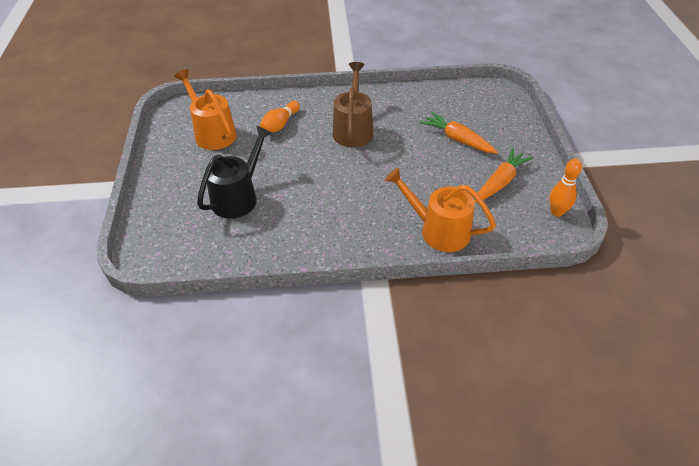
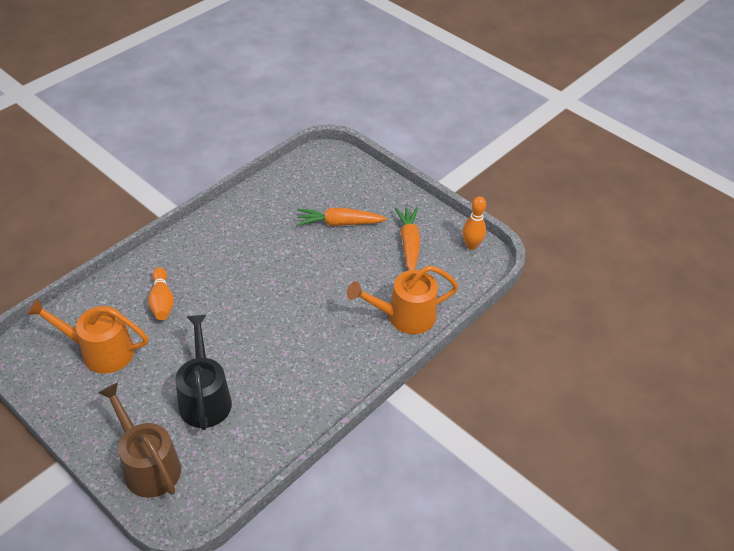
camera: 45 degrees left, 0 degrees up
(353, 129) = (239, 265): brown watering can -> brown watering can (147, 465)

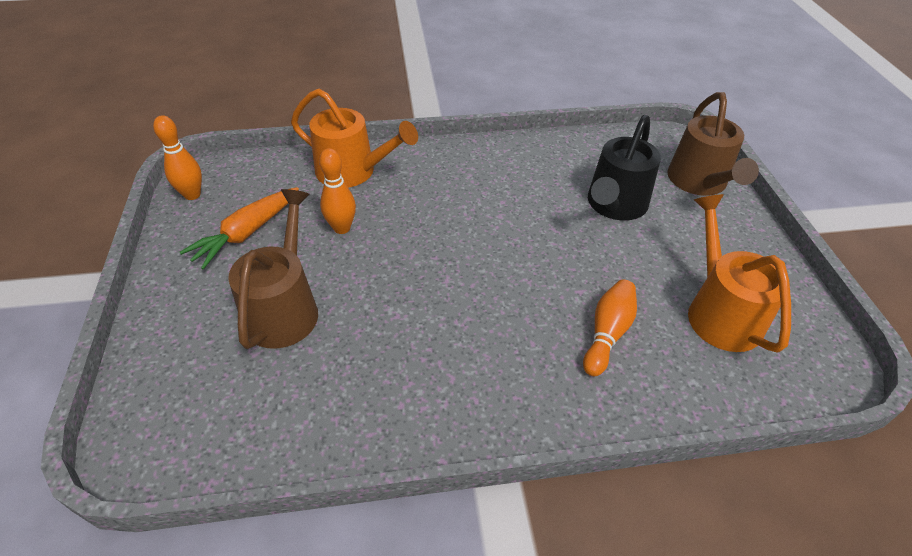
camera: 140 degrees left, 0 degrees up
(100, 351) = (719, 311): orange watering can -> orange watering can turned 150 degrees counterclockwise
(339, 223) = (284, 308): orange carrot -> brown watering can
(363, 276) = (342, 228): none -> orange bowling pin

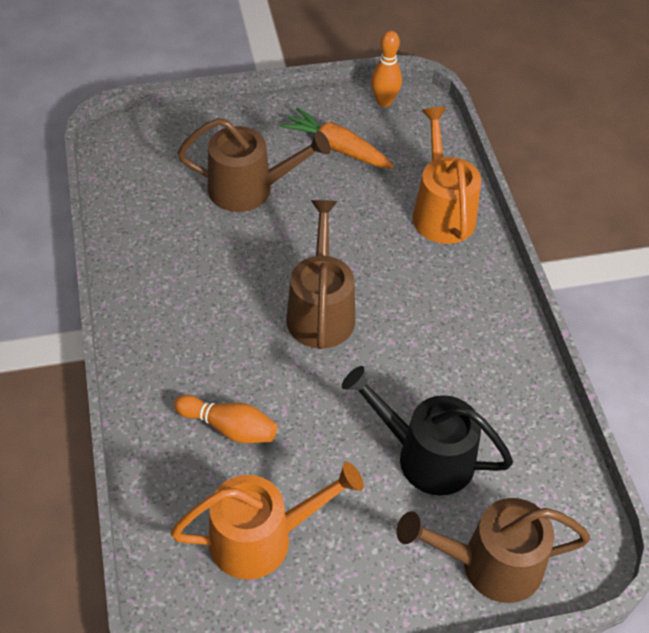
camera: 85 degrees right, 5 degrees up
(342, 228) = (353, 213): orange bowling pin -> none
(353, 172) = (441, 211): orange watering can -> orange watering can turned 150 degrees clockwise
(463, 259) = (320, 310): none -> brown watering can

